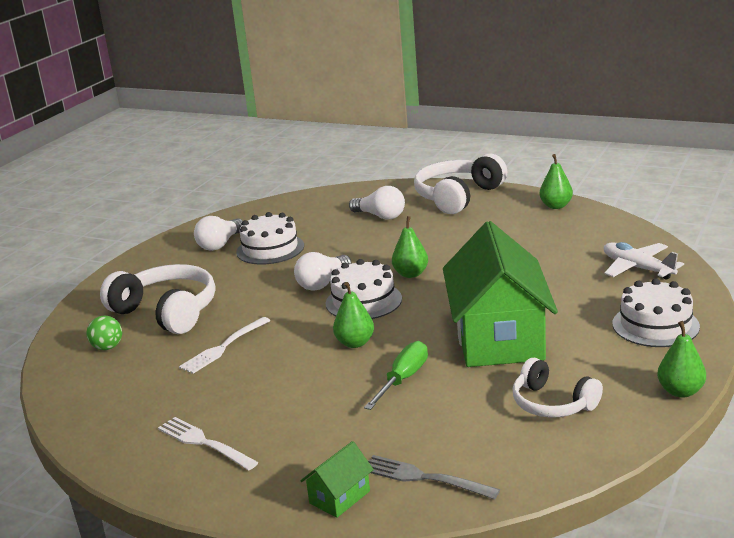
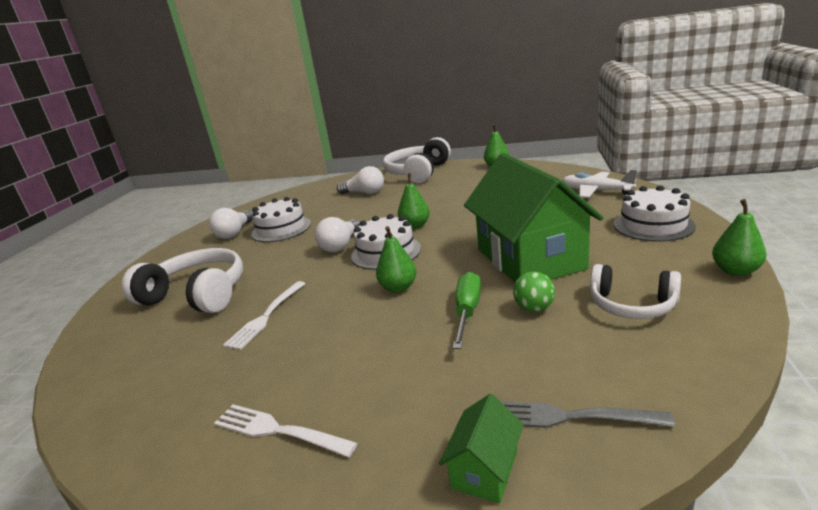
camera: 15 degrees left, 0 degrees up
(107, 347) = (138, 341): green ball -> green ball (534, 308)

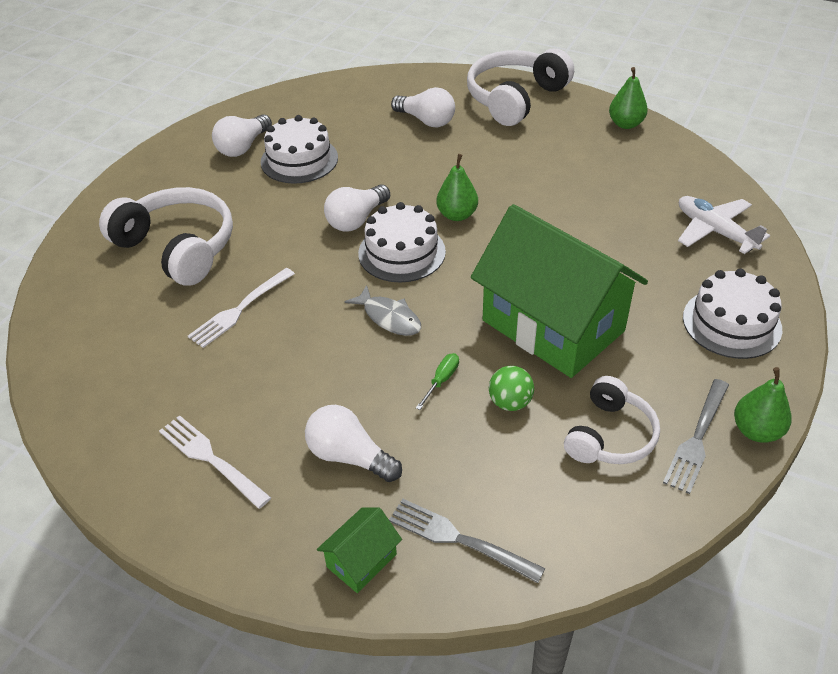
camera: 15 degrees right, 20 degrees up
(398, 288) = (389, 318): green pear -> grey fish
(419, 385) = (349, 456): none -> white light bulb
(467, 311) = (441, 380): green screwdriver -> green screwdriver, size x0.58
(530, 259) = (553, 326): green house -> green house turned 45 degrees counterclockwise
(631, 305) = (610, 435): white headphones -> white headphones turned 105 degrees counterclockwise
(698, 287) = (697, 438): none -> grey fork

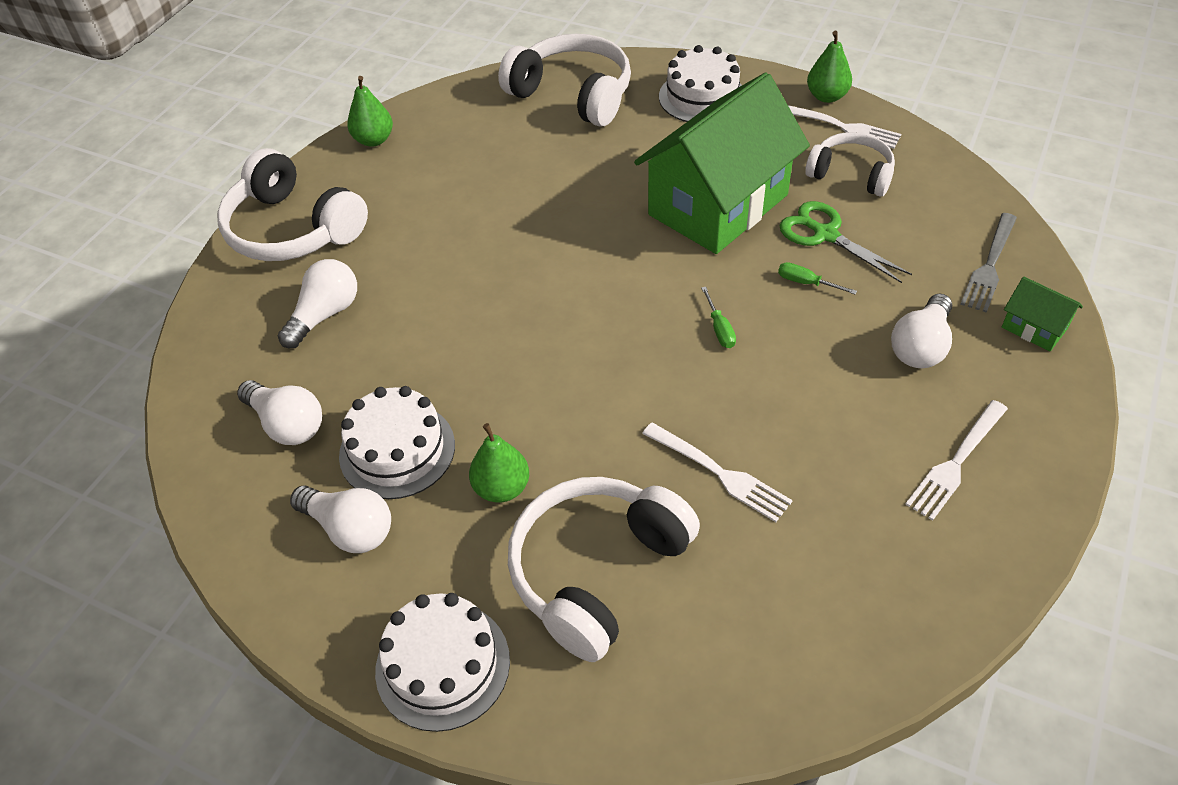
camera: 90 degrees left, 5 degrees up
(356, 219) = (541, 372): white light bulb -> white light bulb (287, 424)
(389, 318) = (719, 329): grey fish -> green screwdriver
(402, 252) = (606, 324): white cake -> white cake (442, 665)
(457, 215) = (537, 278): green pear -> green pear (502, 488)
(510, 402) = (825, 234): green ball -> green scissors
(697, 438) = (842, 127): grey fork -> white fork
(714, 231) = (572, 94): white plane -> white headphones

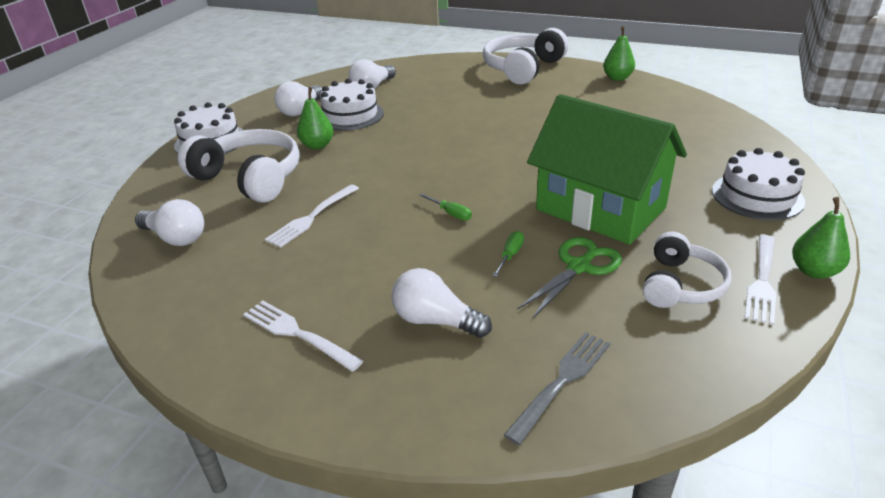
camera: 85 degrees right, 15 degrees down
(325, 315) = (453, 85): white light bulb -> white light bulb (175, 238)
(572, 94) = (716, 137): white headphones -> none
(719, 329) = (451, 213): green screwdriver -> green screwdriver turned 120 degrees counterclockwise
(989, 265) = (562, 382): grey fork -> grey fork turned 105 degrees clockwise
(1034, 328) = (466, 409): green house -> none

